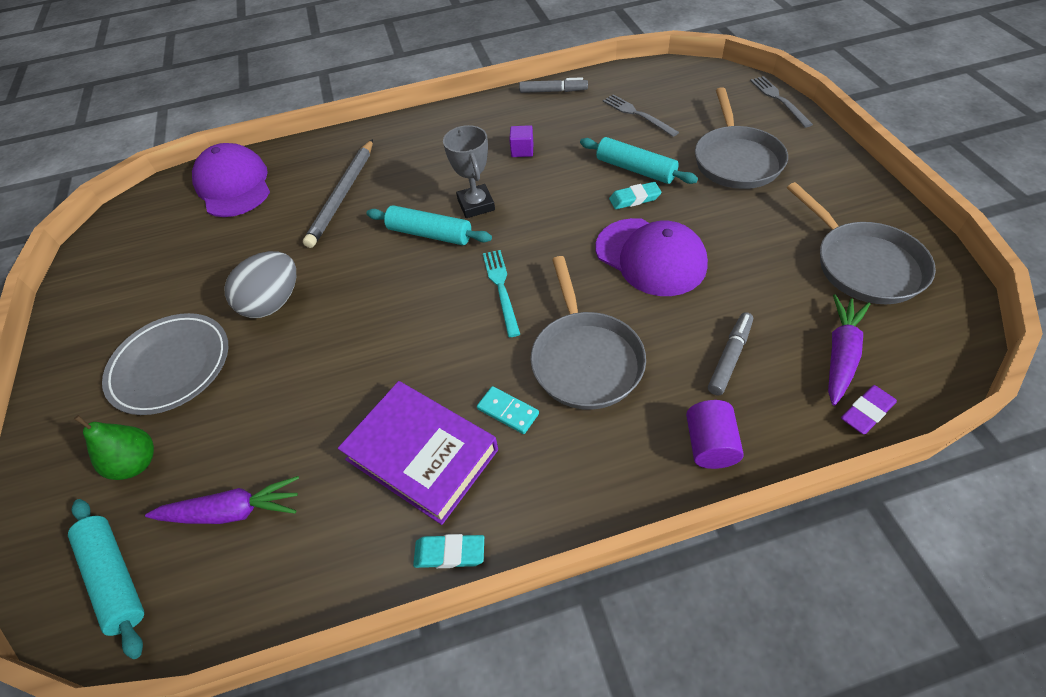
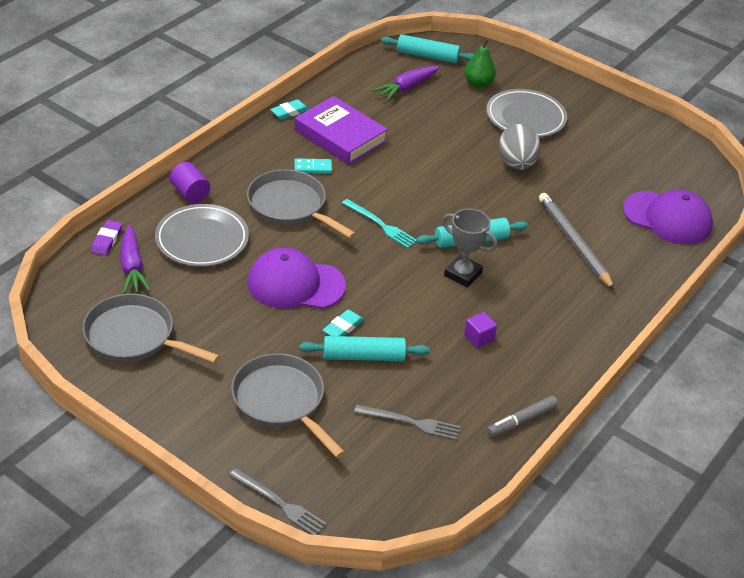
camera: 135 degrees right, 10 degrees down
(422, 454) = (340, 136): purple book -> purple book turned 45 degrees clockwise
(729, 357) = (202, 239): grey marker -> grey plate

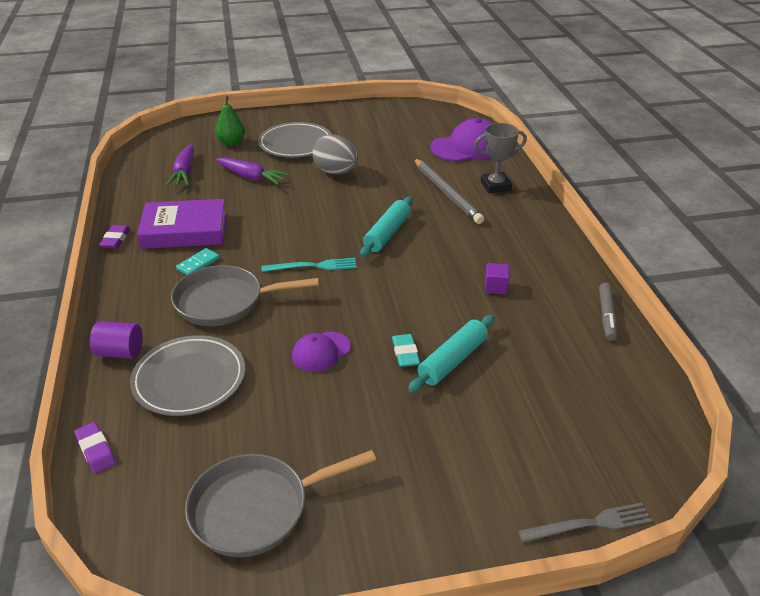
camera: 45 degrees left, 5 degrees down
(132, 267) = (158, 452): purple carrot -> purple carrot (251, 177)
(281, 402) = (457, 445): grey pan -> none
(289, 112) = (115, 239): turquoise eraser -> purple eraser
(295, 284) = (321, 352): purple cap -> purple cap, size x0.57
(411, 422) = (556, 376): grey fork -> none
(427, 56) = (167, 146): turquoise rolling pin -> none
(463, 274) = (418, 257): grey trophy -> grey trophy (495, 186)
(574, 243) = (446, 193): grey pencil -> grey pencil turned 135 degrees counterclockwise

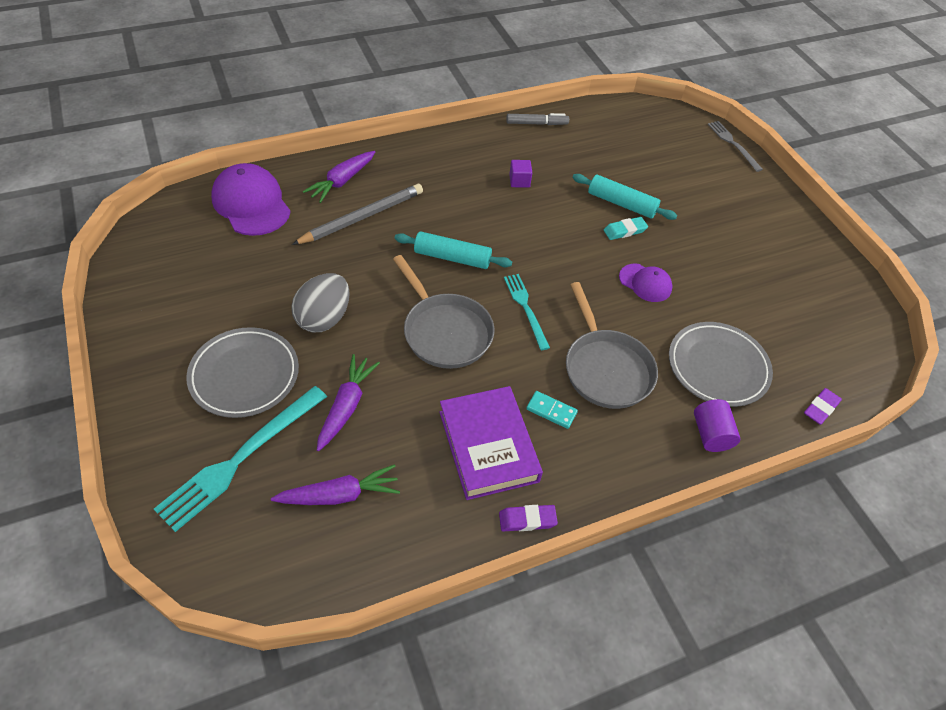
camera: 105 degrees left, 15 degrees up
(231, 142) = (241, 458): green pear -> turquoise fork
(257, 508) = (810, 293): grey pan -> grey pan (444, 331)
(495, 186) = (342, 181): grey trophy -> purple carrot

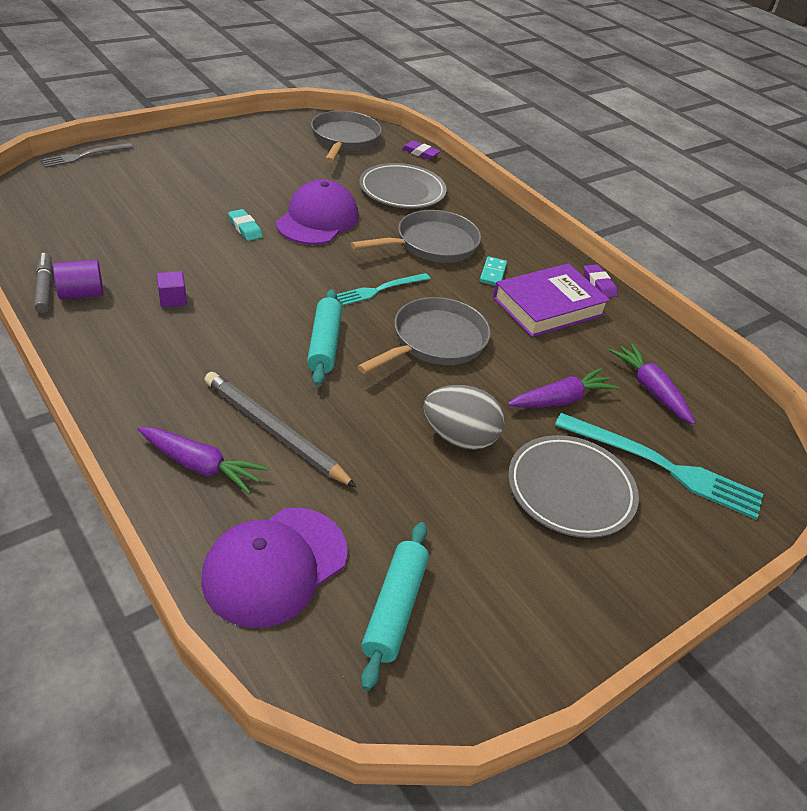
camera: 105 degrees left, 10 degrees down
(346, 406) = (561, 400): purple carrot -> purple carrot turned 150 degrees clockwise
(621, 203) = (201, 228): turquoise rolling pin -> turquoise rolling pin (394, 608)
(645, 283) = (317, 219): purple cap -> purple cap, size x1.76
(711, 434) = (470, 199): purple cylinder -> purple cylinder (81, 294)
(831, 335) = (344, 139): none -> grey pan

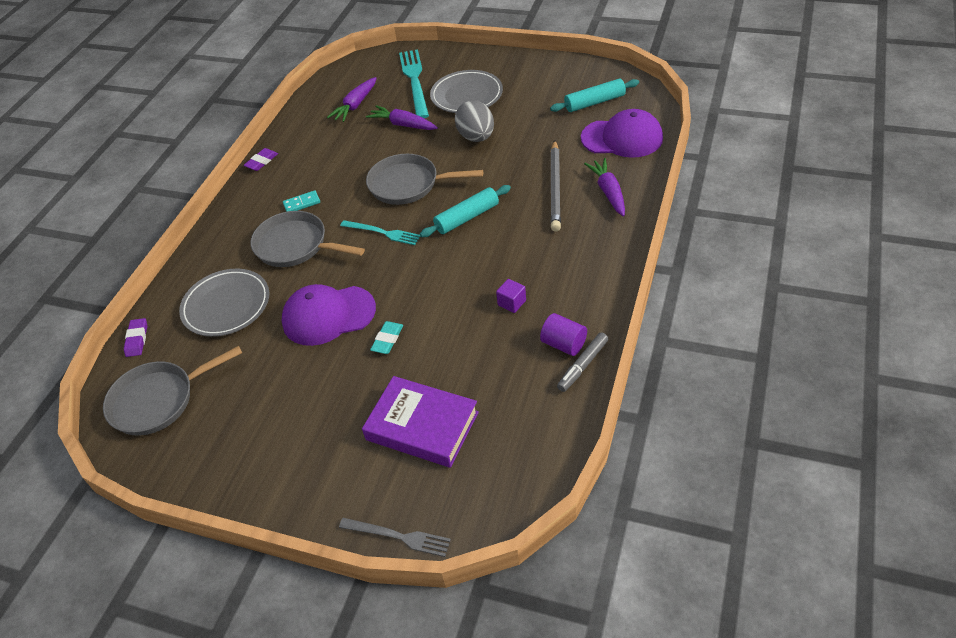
camera: 115 degrees left, 5 degrees up
(548, 306) = (315, 167): purple book -> purple book (422, 426)

